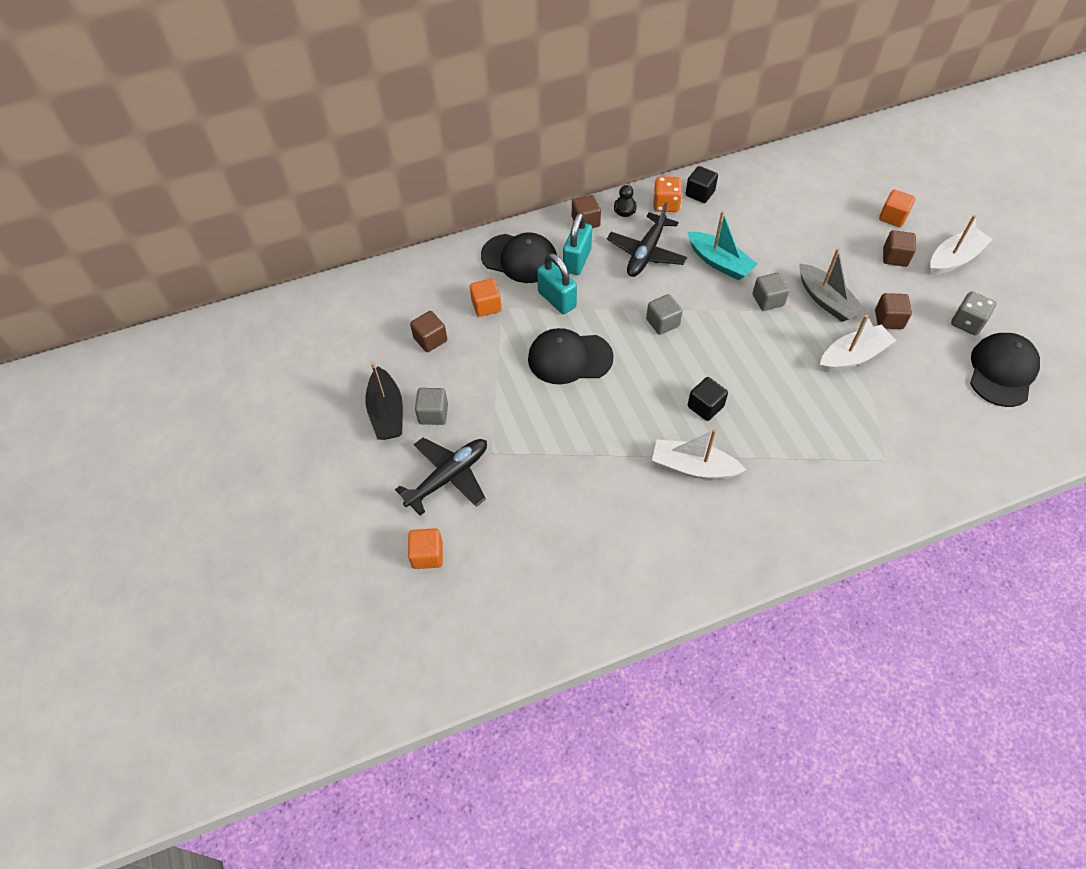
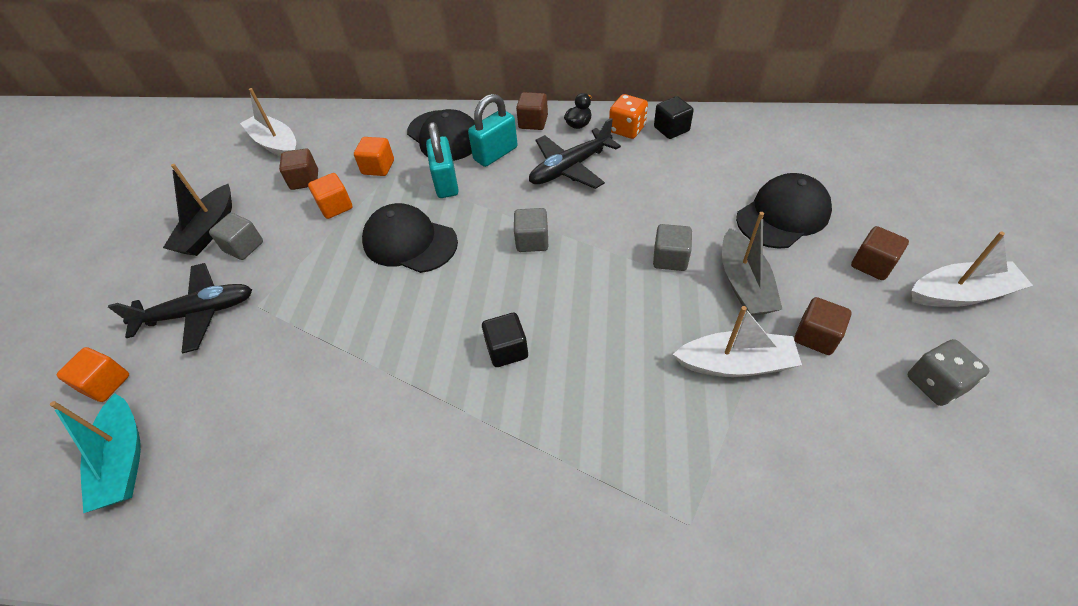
camera: 30 degrees right, 5 degrees down
(693, 467) = (437, 415): white boat -> white boat (276, 144)
(719, 262) = (642, 201): turquoise boat -> turquoise boat (124, 460)
(893, 217) = (897, 218): orange cube -> orange cube (335, 206)
(1002, 371) = (957, 475): black cap -> black cap (783, 215)

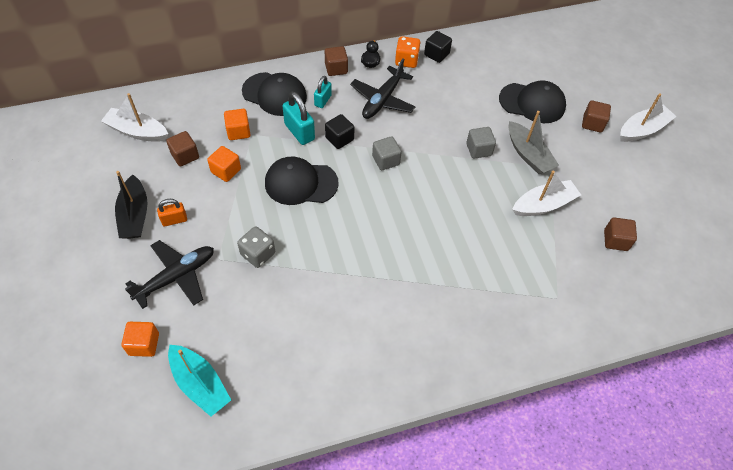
camera: 30 degrees left, 5 degrees up
(244, 247) = (174, 220): grey cube -> orange padlock
(495, 154) = (323, 100): turquoise padlock -> turquoise padlock, size x0.62
(507, 350) = (409, 236): black cube -> black cube (339, 139)
(783, 215) = (532, 103): black cap -> black cap turned 75 degrees clockwise
(816, 336) = (579, 176): brown cube -> brown cube (615, 240)
(935, 383) = (645, 185): grey dice -> grey dice (258, 254)

